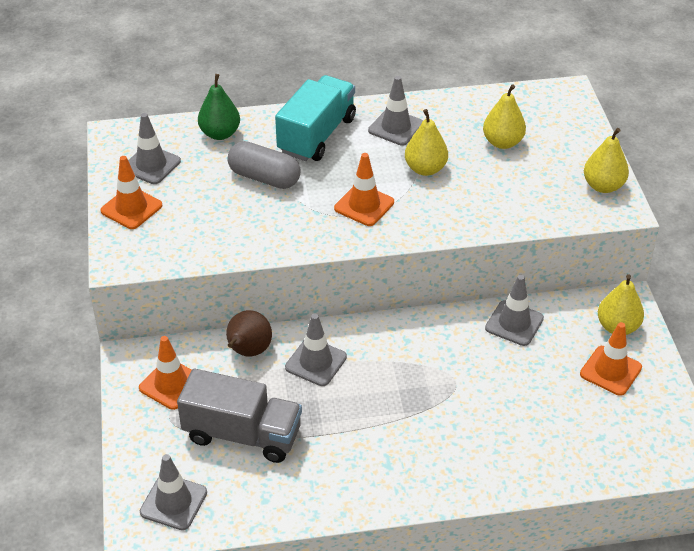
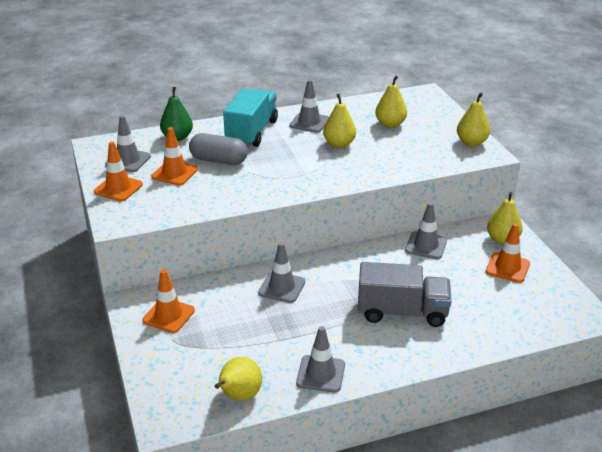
camera: 10 degrees left, 10 degrees down
(173, 502) = (189, 399): grey traffic cone -> grey traffic cone (320, 374)
(231, 507) = (239, 396): none -> yellow pear
(242, 434) = (235, 343): grey truck -> grey truck (402, 312)
(248, 351) = (226, 286): brown pear -> none
(364, 205) = (300, 170): orange traffic cone -> orange traffic cone (174, 173)

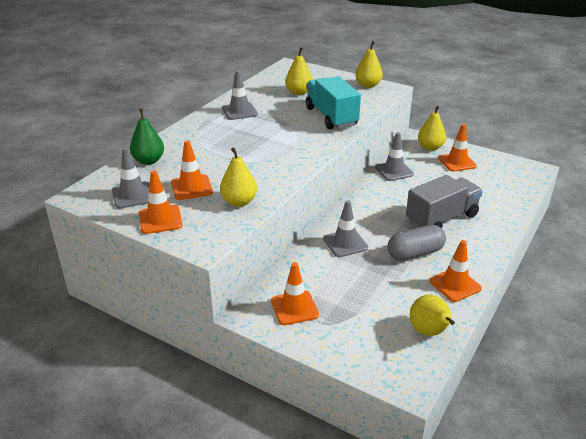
camera: 40 degrees left, 0 degrees up
(219, 160) = (213, 163): grey capsule -> grey capsule (415, 253)
(252, 132) = (206, 134): turquoise truck -> turquoise truck (331, 117)
(320, 374) = (455, 285): grey traffic cone -> orange traffic cone
(339, 144) = (285, 118): yellow pear -> yellow pear (239, 202)

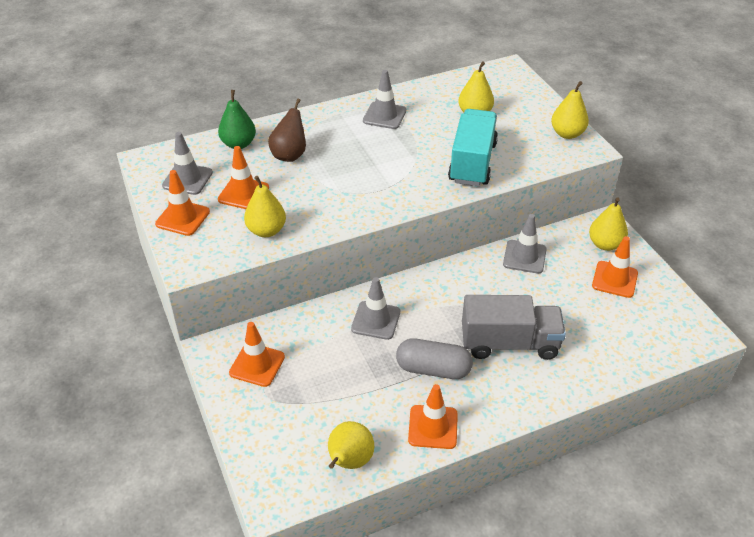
camera: 35 degrees right, 10 degrees up
(198, 154) = (290, 155): none -> brown pear

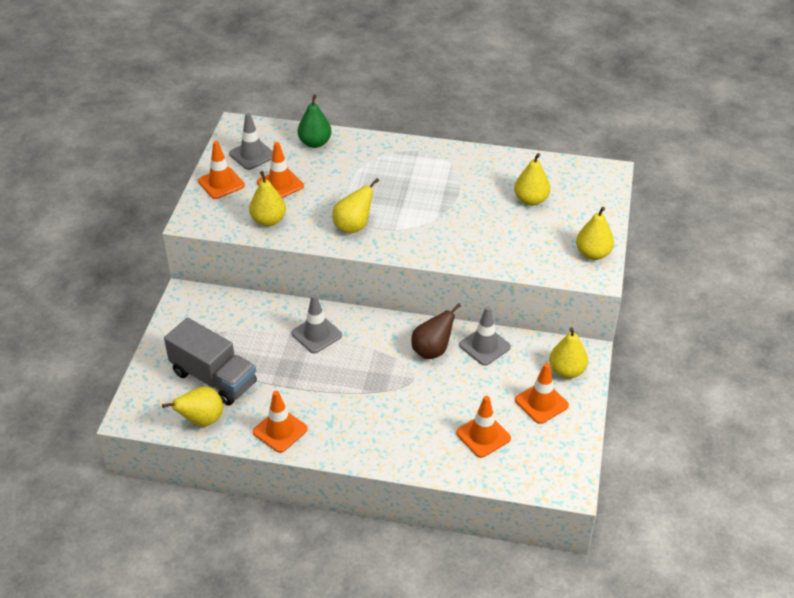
camera: 35 degrees right, 0 degrees up
(257, 365) = (204, 322): orange traffic cone -> orange traffic cone (483, 435)
(290, 155) = (344, 169): brown pear -> brown pear (432, 350)
(352, 200) = (353, 226): none -> yellow pear
(384, 116) = (452, 169): grey traffic cone -> none
(433, 369) = (322, 391): grey capsule -> none
(472, 163) = (481, 241): turquoise truck -> none
(509, 343) = (399, 404): grey truck -> grey truck (214, 378)

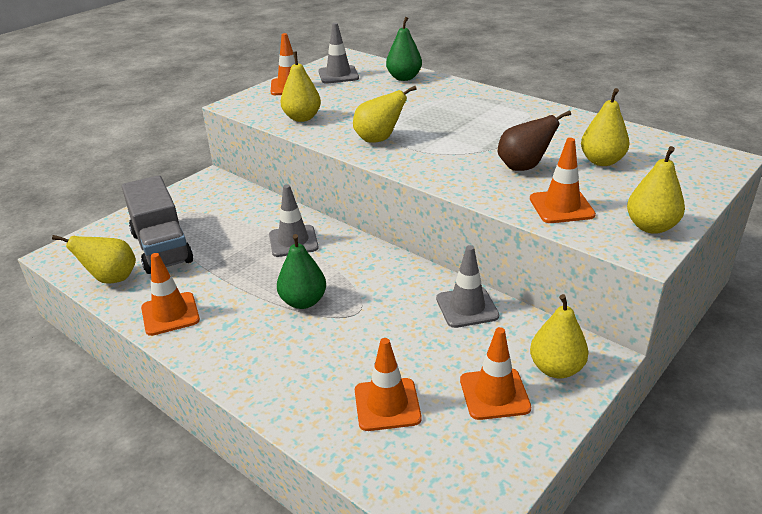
camera: 30 degrees right, 10 degrees down
(280, 184) = (341, 97): orange traffic cone -> orange traffic cone (561, 207)
(369, 383) = (303, 301): none -> green pear
(432, 350) = (401, 292): brown pear -> brown pear (523, 167)

